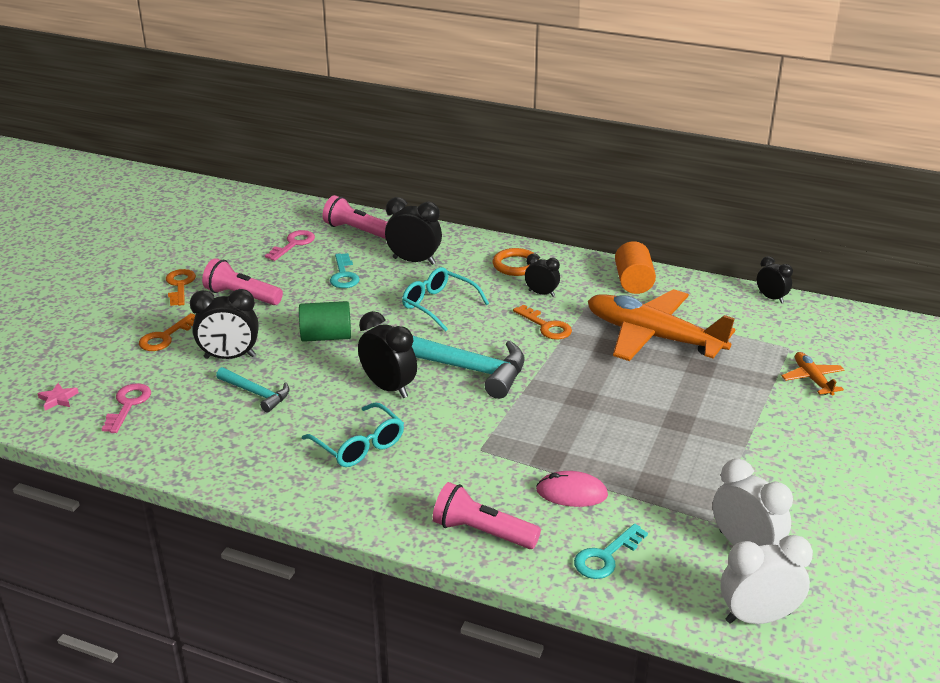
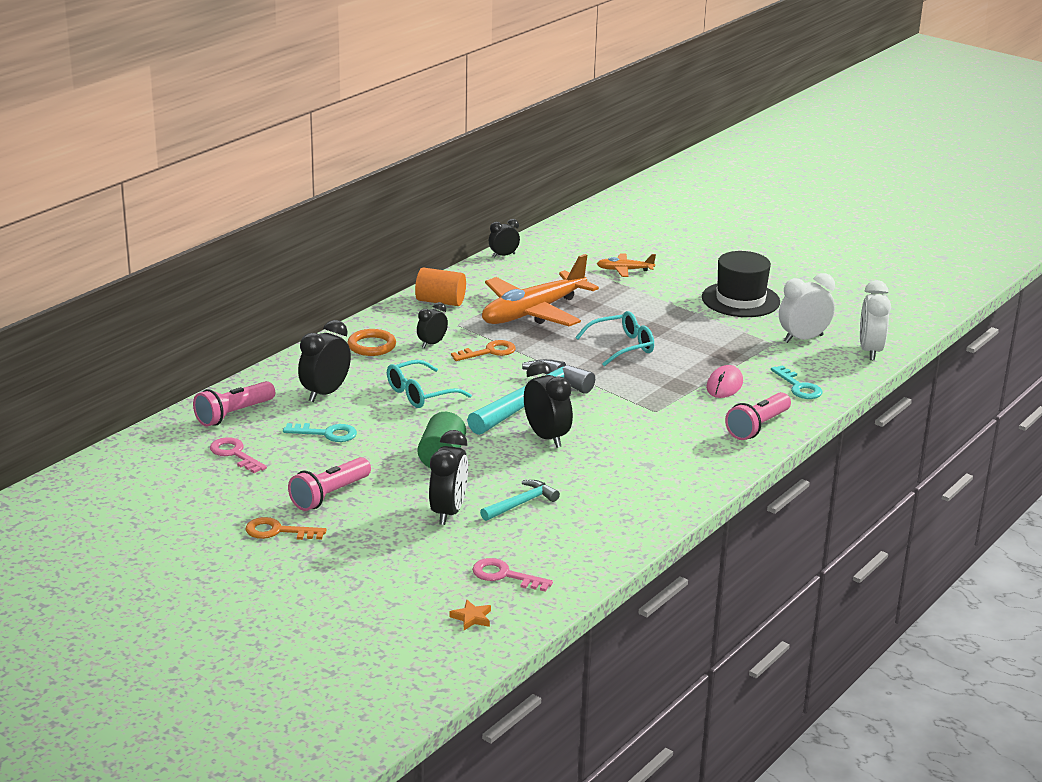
camera: 75 degrees left, 5 degrees down
(58, 399) = (472, 618): pink star -> orange star
(165, 337) = (385, 547): orange key -> none
(359, 445) = (627, 462): turquoise glasses -> turquoise glasses (622, 346)
(388, 387) = (546, 437): black clock -> black clock turned 90 degrees clockwise
(813, 478) = (740, 300): none -> black hat

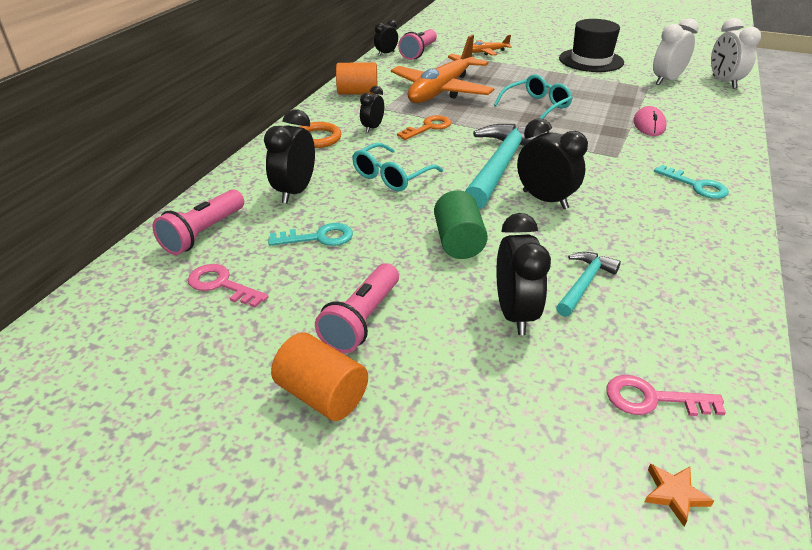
camera: 15 degrees left, 10 degrees up
(278, 531) = (322, 395): orange key -> orange cylinder
(758, 427) = (715, 156): pink flashlight -> pink flashlight (419, 53)
(799, 387) = (707, 117): turquoise key -> turquoise key (696, 186)

